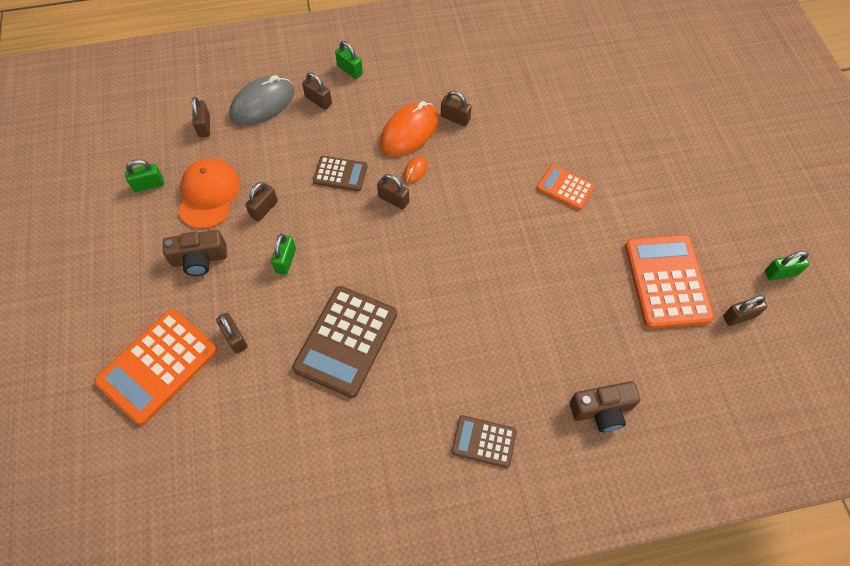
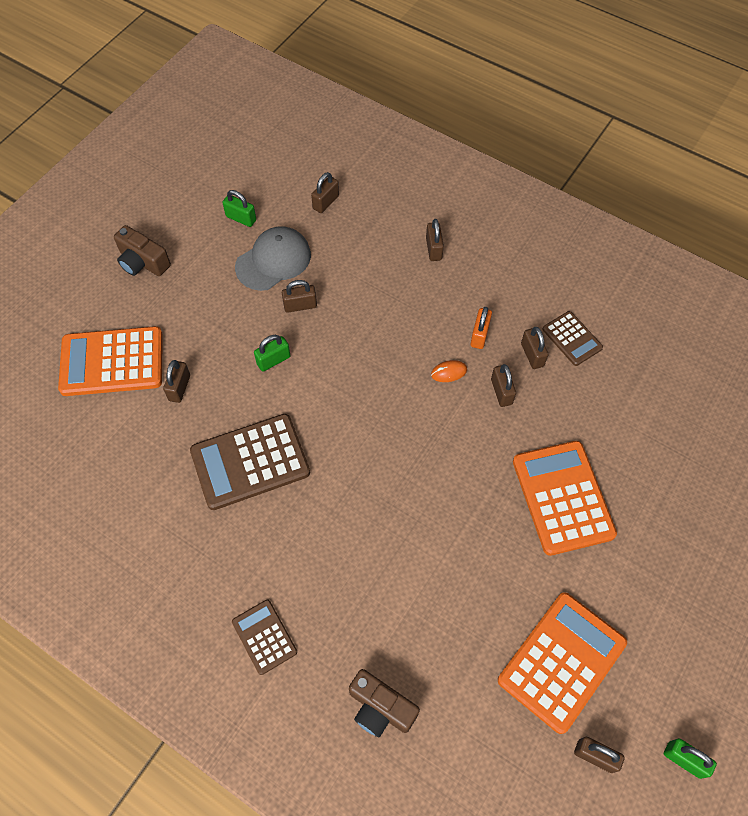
camera: 45 degrees right, 0 degrees up
(199, 259) = (216, 306): brown camera -> brown camera (143, 262)
(209, 194) = (273, 261): orange cap -> grey cap
(262, 104) = (387, 218): grey mouse -> none
(340, 174) = (386, 325): brown calculator -> brown calculator (572, 338)
(350, 70) = (487, 242): green padlock -> none
(393, 199) = (405, 382): brown padlock -> brown padlock (501, 392)
(409, 132) = (479, 335): orange mouse -> orange padlock
(565, 188) = (562, 497): orange calculator -> orange calculator, size x1.84

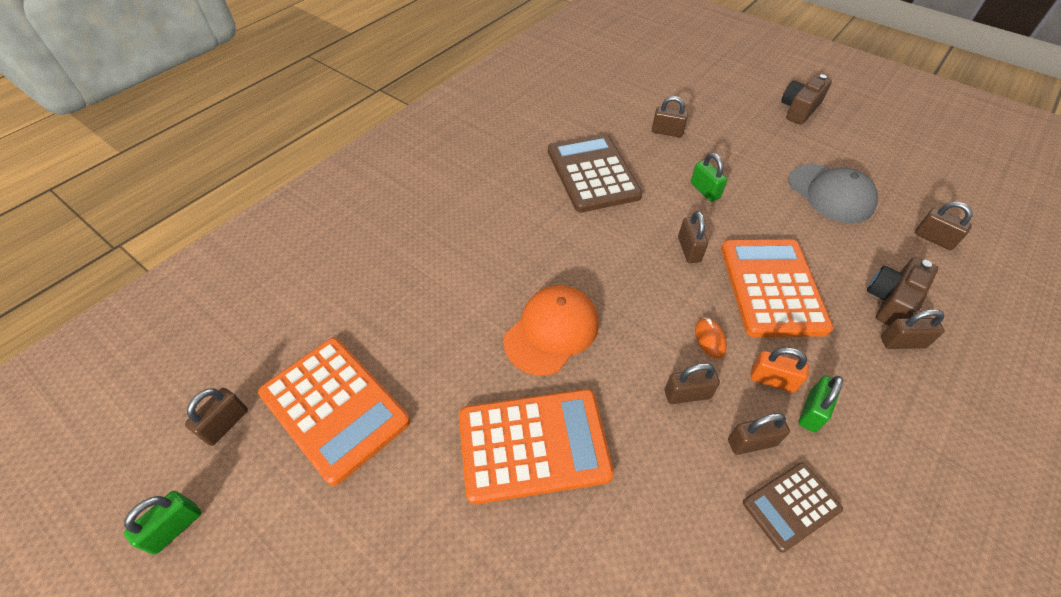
camera: 95 degrees right, 10 degrees down
(112, 362) = (688, 96): orange calculator -> orange calculator (772, 287)
(241, 218) = (879, 171): green padlock -> green padlock (812, 411)
(264, 637) = (430, 179): brown calculator -> none
(300, 305) = (777, 212): brown padlock -> brown padlock (689, 250)
(380, 708) = (345, 248): brown camera -> brown camera (891, 301)
(458, 491) = (551, 331): none -> orange cap

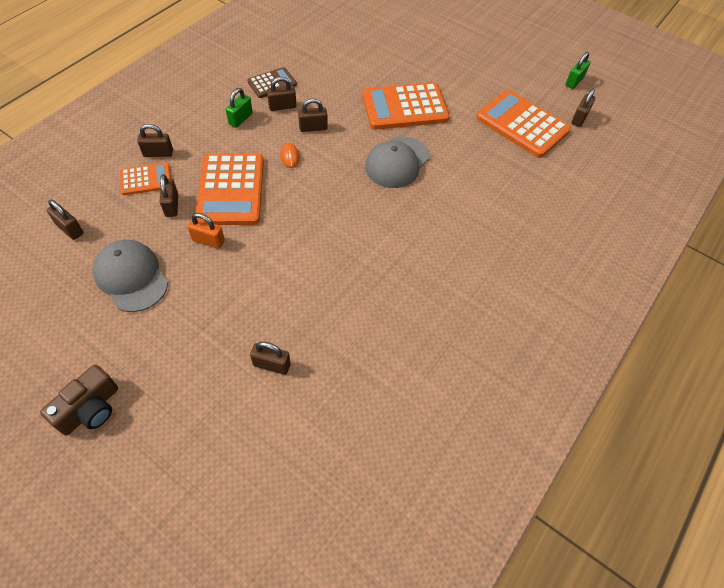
camera: 175 degrees right, 5 degrees up
(551, 331) = (397, 162): orange cap -> grey cap
(592, 173) = (362, 302): brown calculator -> none
(689, 250) = (286, 220): brown padlock -> brown padlock (172, 205)
(704, 190) = (254, 280): green padlock -> none
(772, 380) = (257, 134): orange padlock -> orange padlock (208, 241)
(891, 301) = (146, 179): brown camera -> orange calculator

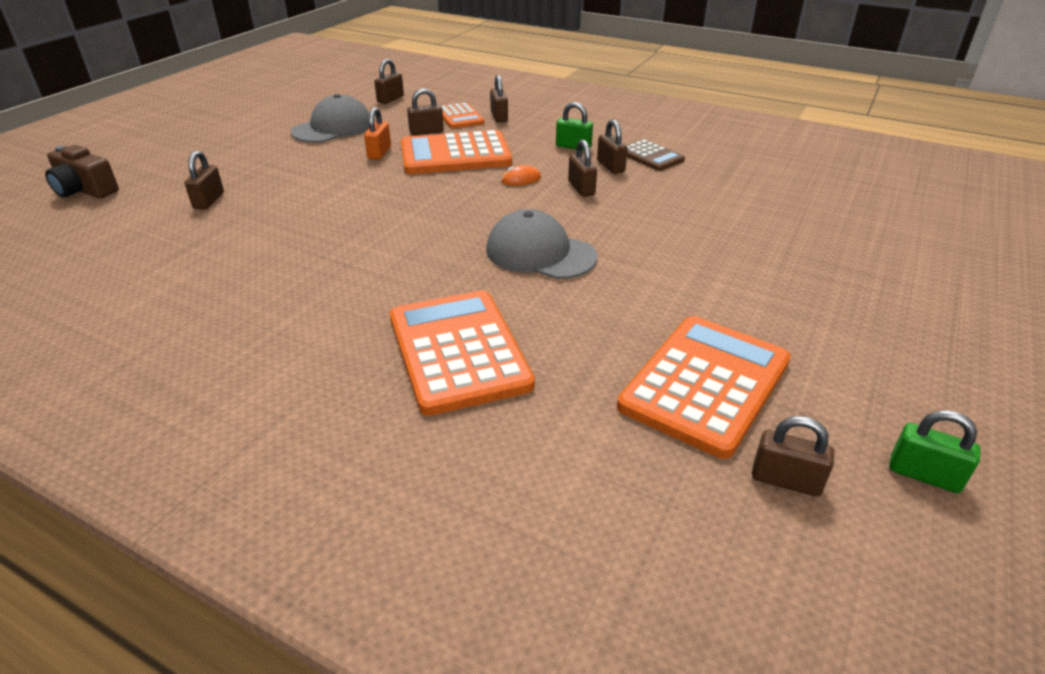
camera: 85 degrees right, 20 degrees down
(90, 409) = (192, 133): brown camera -> brown camera (85, 190)
(404, 107) = (668, 252): orange calculator -> orange calculator (458, 351)

